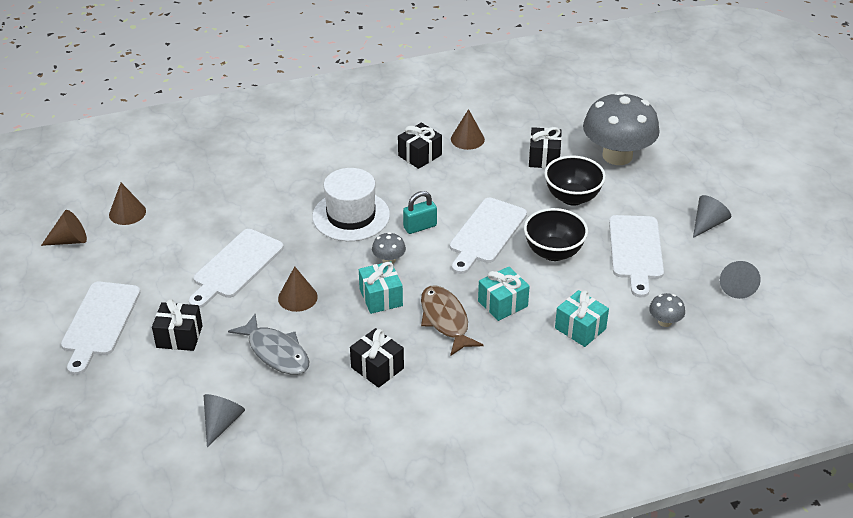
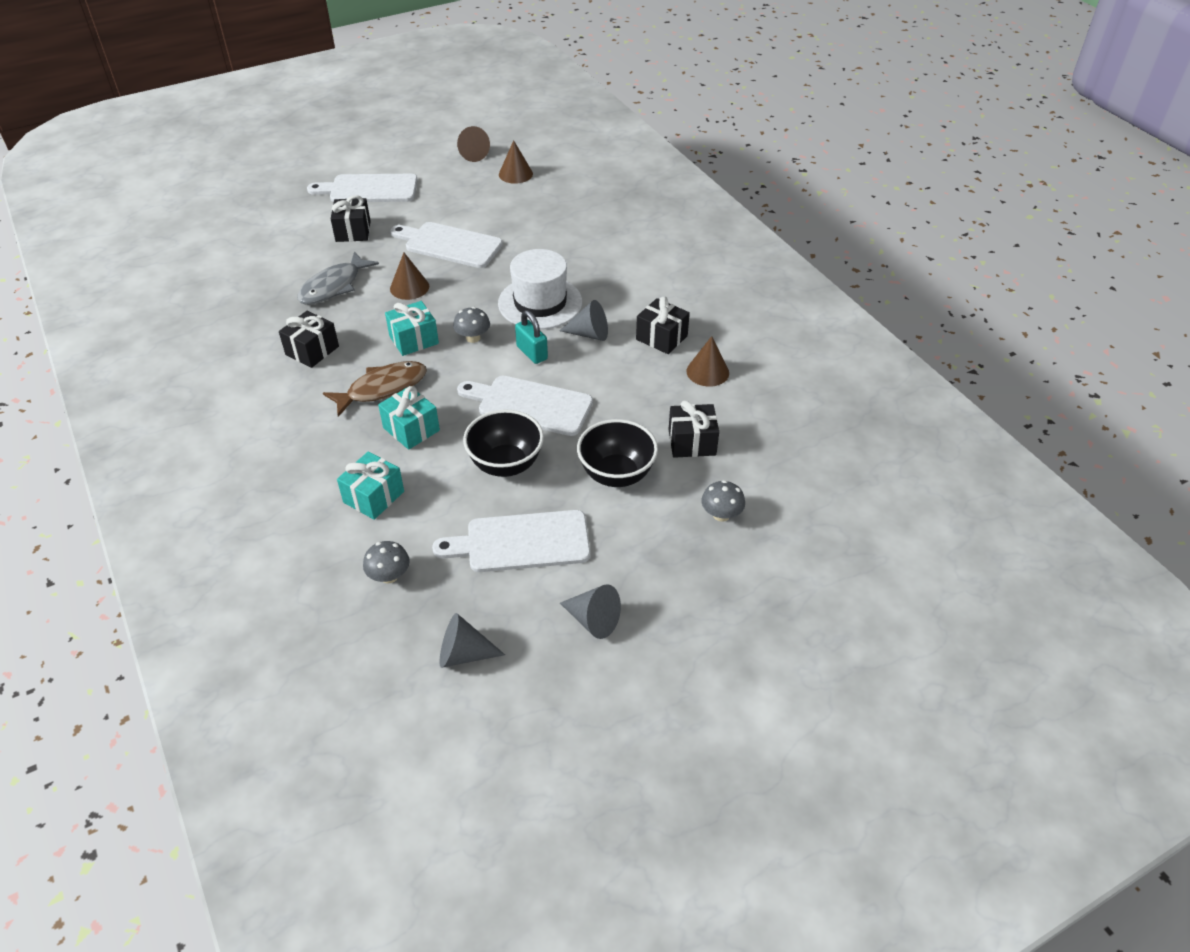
camera: 80 degrees right, 5 degrees up
(222, 423) = (247, 271): grey cone -> grey cone (589, 334)
(617, 156) = (721, 514): grey mushroom -> grey mushroom, size x0.41

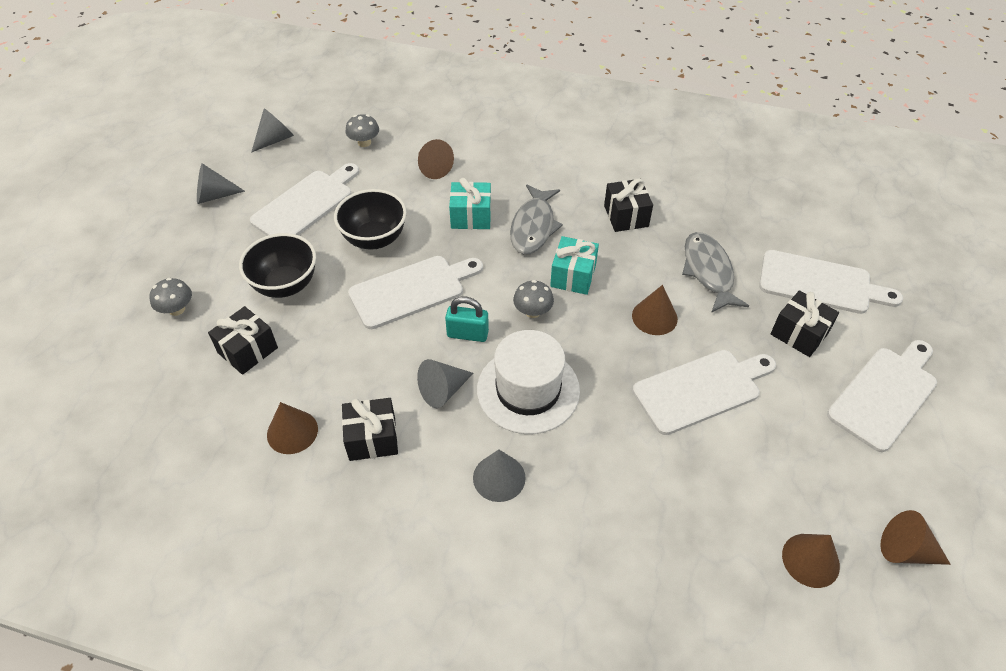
camera: 135 degrees right, 5 degrees up
(291, 241) = (820, 283): none -> white cutting board
(374, 497) = (432, 168): turquoise gift -> brown cone
(382, 389) = (533, 227): brown fish -> grey fish
(612, 279) = (499, 477): none -> grey cone

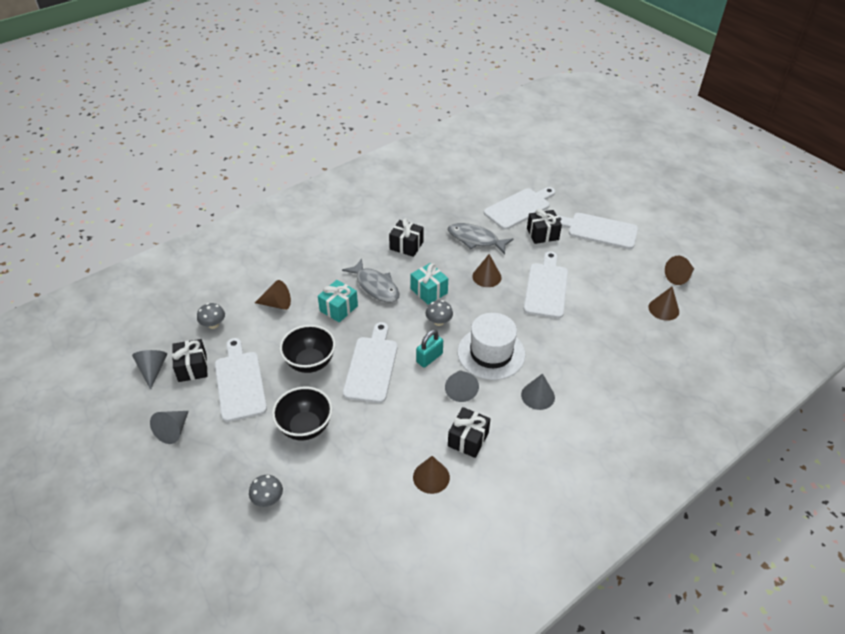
camera: 55 degrees left, 5 degrees down
(248, 350) = (344, 472): black gift -> black gift (192, 368)
(885, 394) = (599, 230): white cutting board -> white cutting board turned 60 degrees counterclockwise

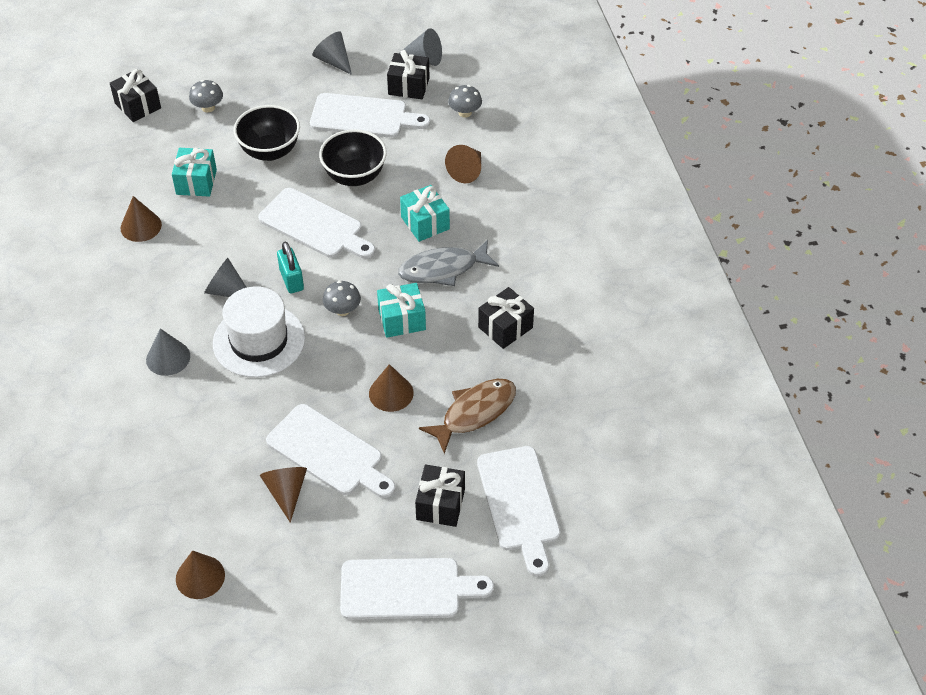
camera: 115 degrees right, 5 degrees up
(363, 462) = (196, 182): none -> turquoise gift
(468, 439) = (160, 271): black gift -> black gift (138, 106)
(475, 239) = (474, 413): grey fish -> brown fish
(599, 230) = (406, 589): white cutting board -> white cutting board turned 45 degrees clockwise
(679, 277) = (244, 641): brown cone -> brown cone (286, 492)

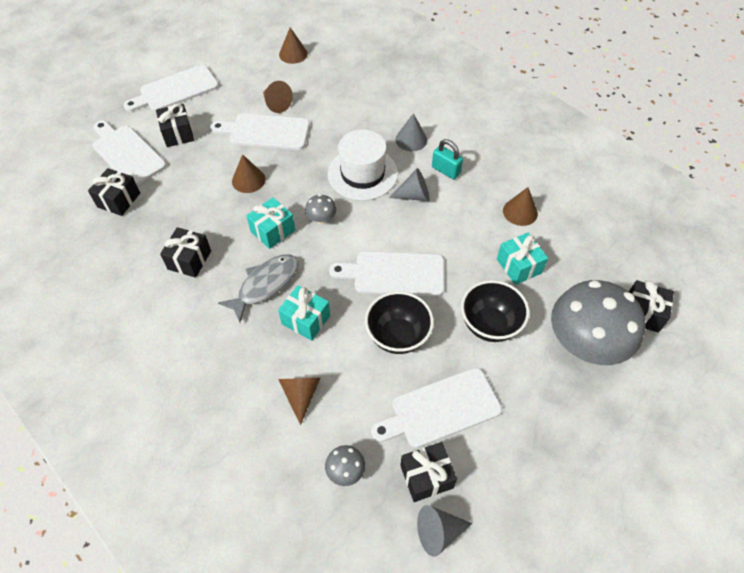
camera: 150 degrees right, 5 degrees up
(208, 107) = (585, 343): grey mushroom -> grey mushroom, size x2.44
(291, 280) = (375, 223): turquoise padlock -> turquoise padlock (445, 170)
(333, 61) = (528, 469): grey cone -> none
(474, 413) = (183, 192): brown fish -> none
(554, 437) = (119, 200): none -> black gift

